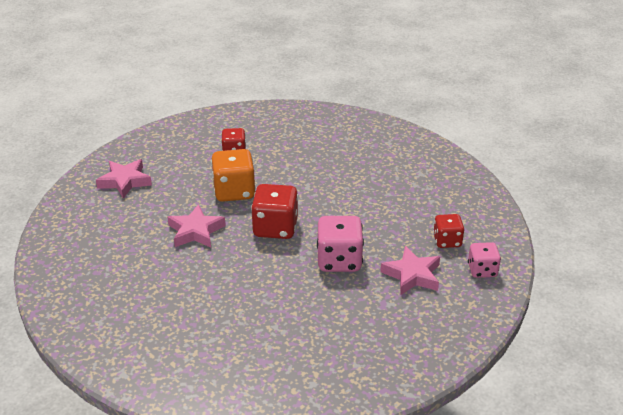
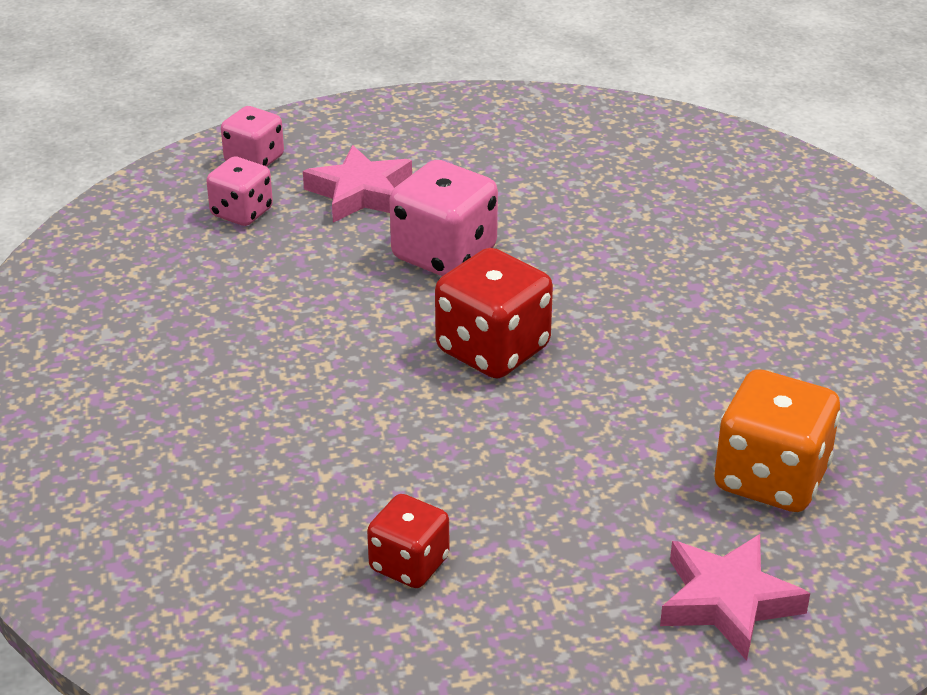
camera: 145 degrees left, 0 degrees up
(195, 231) = (648, 408): pink star -> none
(234, 191) = (501, 459): orange dice -> orange dice (770, 479)
(447, 241) = (242, 212): red dice -> pink dice

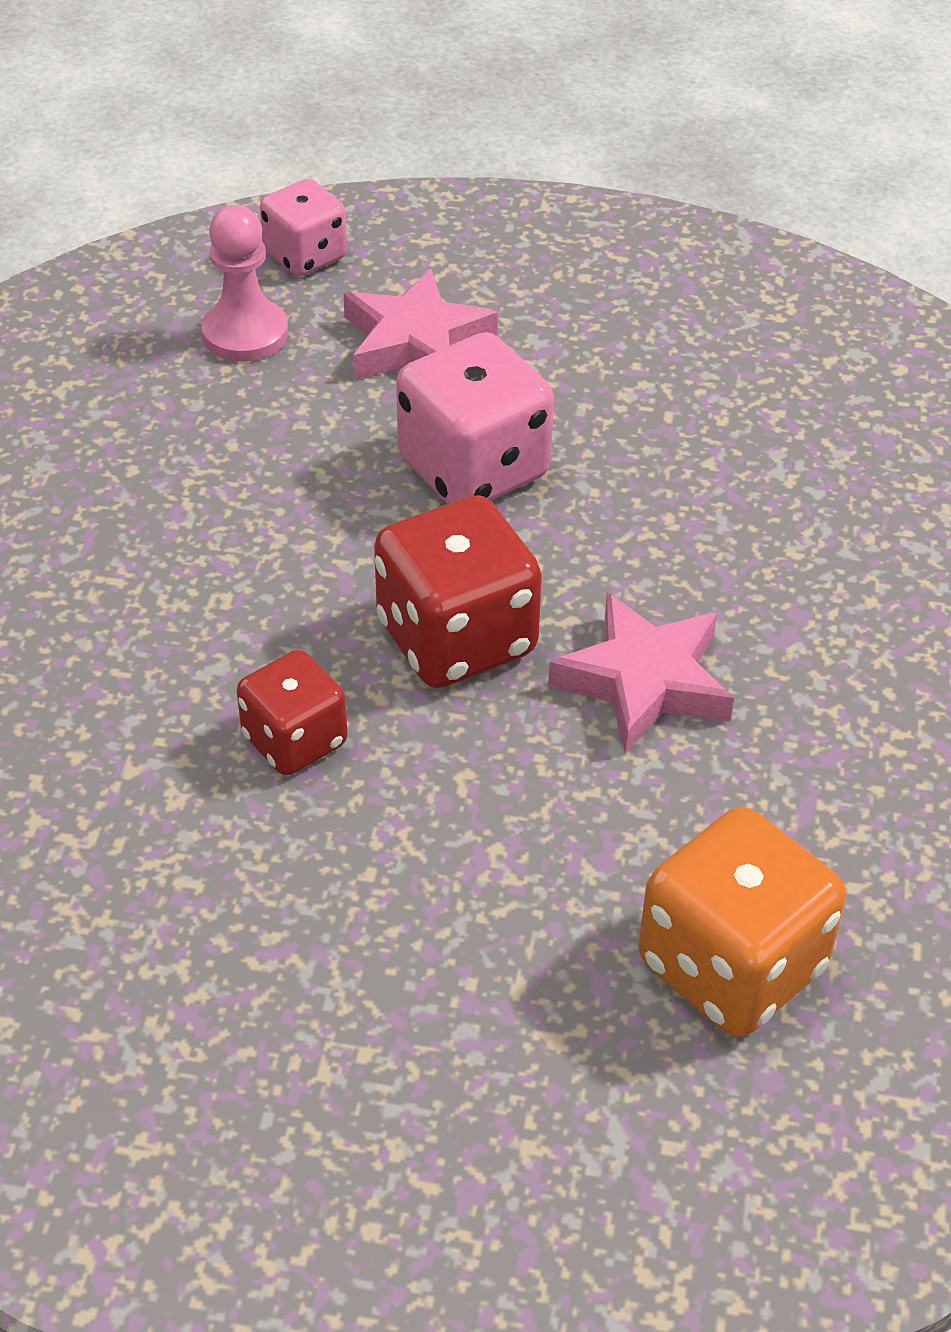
camera: 20 degrees right, 10 degrees up
(242, 212) = (245, 334): pink dice -> pink pawn
(409, 564) = (162, 942): red dice -> red dice (294, 740)
(728, 601) = (557, 1148): pink star -> pink star (644, 681)

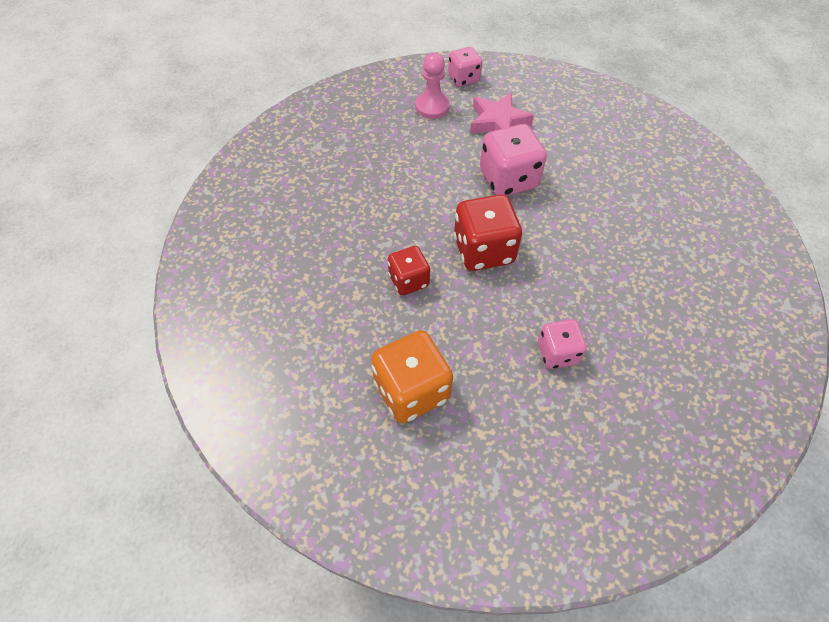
camera: 15 degrees right, 10 degrees up
(644, 681) = (556, 284): pink star -> none
(685, 829) = (557, 353): none -> pink dice
(731, 965) = (562, 418): orange dice -> orange dice (411, 390)

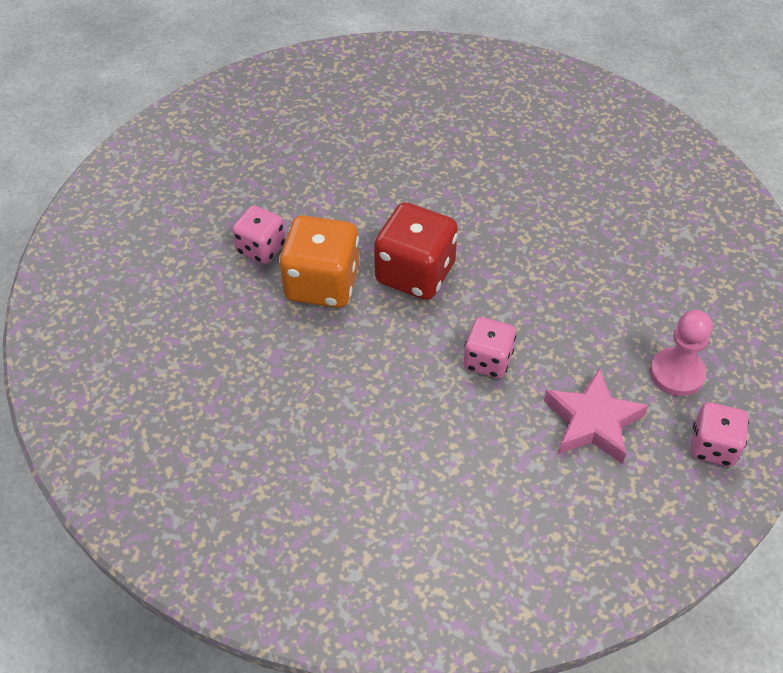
camera: 130 degrees right, 5 degrees down
(408, 280) = (435, 201): red dice -> none
(411, 390) = (332, 144): orange dice -> orange dice (322, 284)
(508, 179) = (487, 361): pink dice -> pink dice, size x0.61

